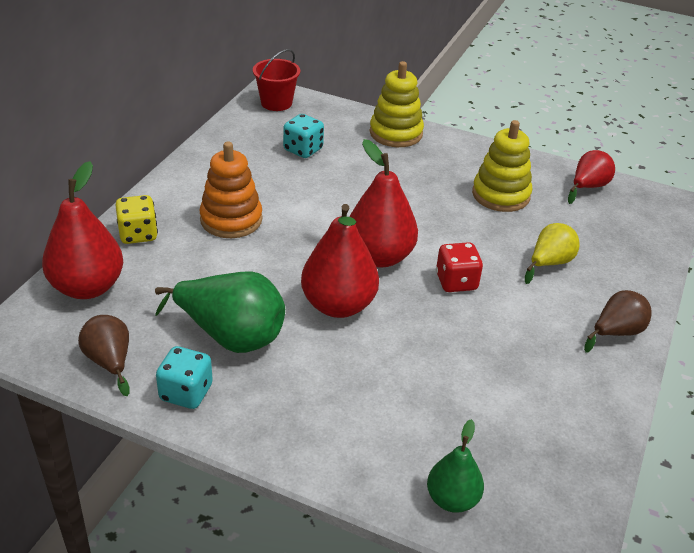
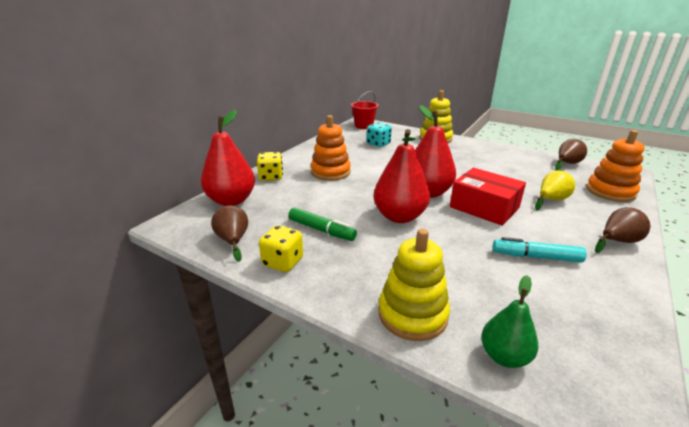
camera: 10 degrees right, 10 degrees down
(186, 393) = (283, 262): turquoise dice -> yellow dice
(231, 336) = (321, 230): green pear -> green marker
(456, 282) = (484, 207): red dice -> red box
(500, 195) = (507, 166): yellow stacking toy -> yellow stacking toy (412, 314)
(510, 363) = (535, 257): none -> turquoise marker
(588, 187) = (566, 164): red pear -> brown pear
(633, 243) = (610, 192): none -> orange stacking toy

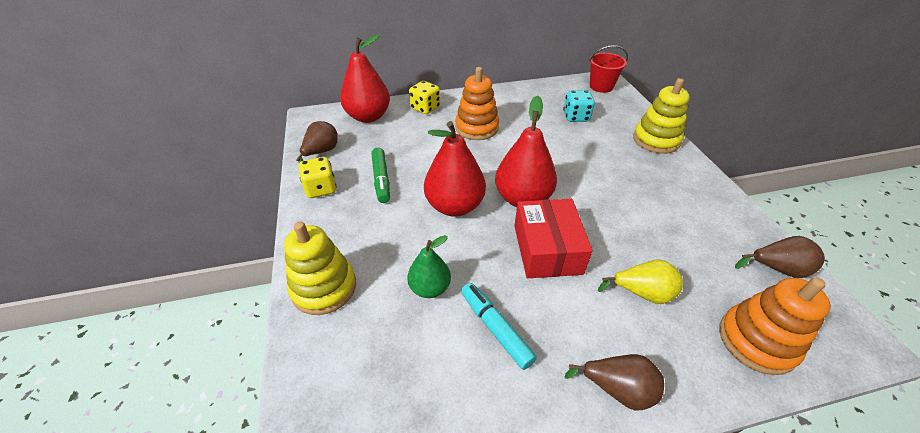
camera: 45 degrees right, 15 degrees up
(504, 356) = (320, 366): green pear -> green pear (430, 288)

